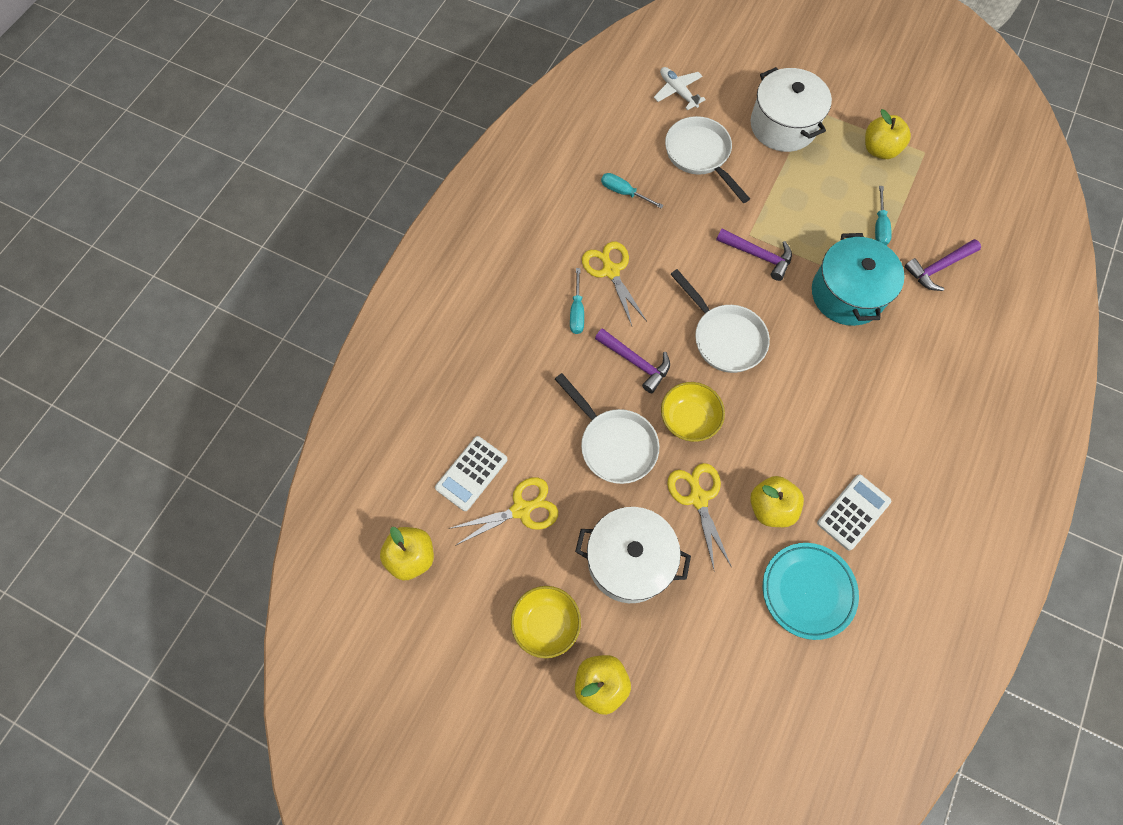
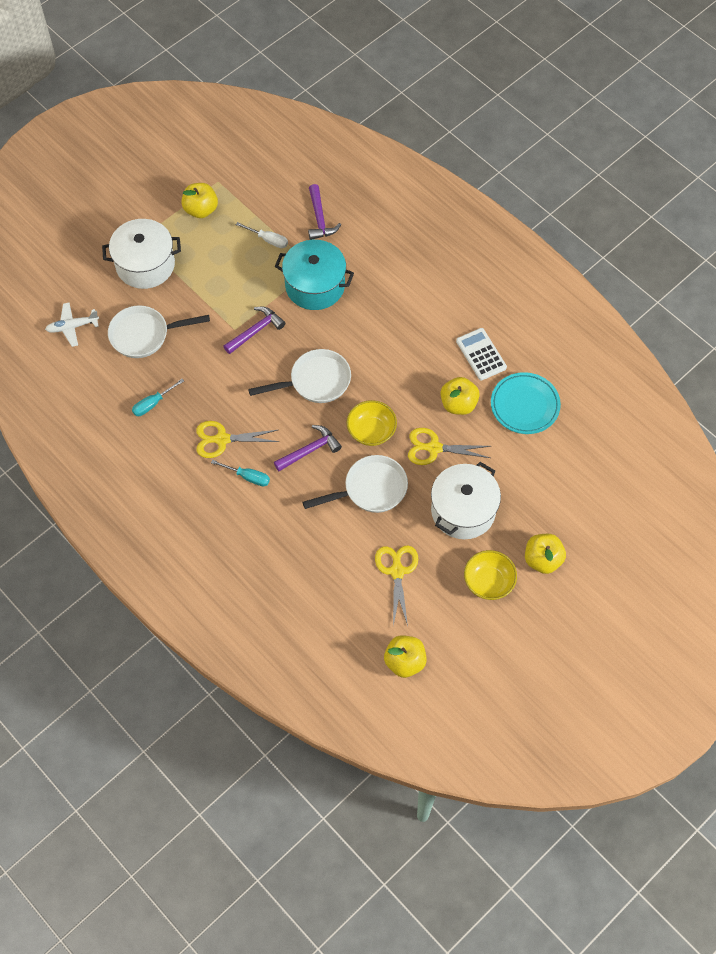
camera: 70 degrees left, 5 degrees down
(471, 473) = (354, 598): white calculator -> none
(879, 226) = (268, 240): turquoise screwdriver -> white screwdriver

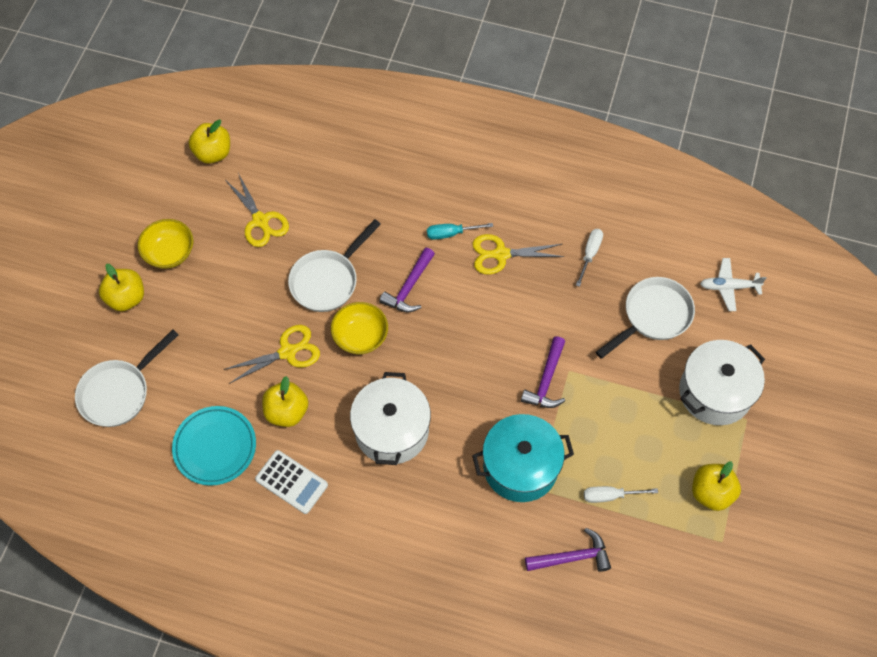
camera: 150 degrees right, 0 degrees up
(72, 327) = (729, 287): white plane -> white plane turned 135 degrees counterclockwise
(153, 404) = (590, 254): turquoise screwdriver -> white screwdriver
(221, 439) = (500, 254): yellow scissors -> yellow scissors turned 150 degrees counterclockwise
(315, 381) = (449, 358): white pan -> white pan (119, 392)
(320, 219) = (572, 557): purple hammer -> purple hammer turned 120 degrees clockwise
(463, 510) = (226, 305): white pot -> white pot (391, 430)

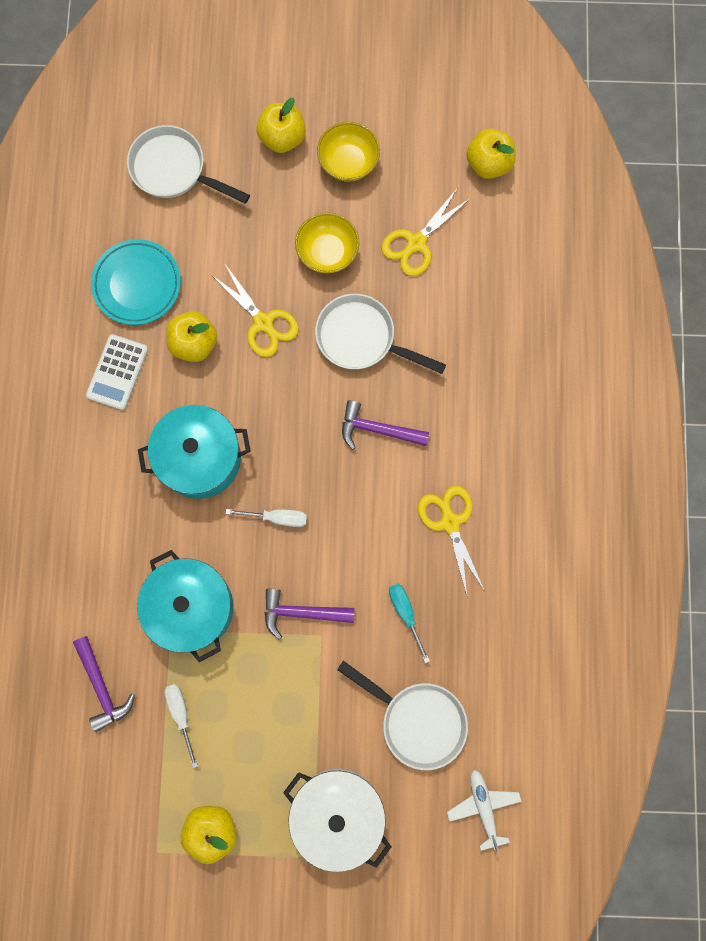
camera: 75 degrees right, 15 degrees up
(360, 337) = (302, 394): yellow bowl -> yellow bowl (327, 252)
(391, 430) = (200, 458): white pot -> turquoise pot
(451, 233) = (461, 458): turquoise screwdriver -> turquoise screwdriver (405, 613)
(590, 254) = (480, 627): white screwdriver -> white screwdriver (277, 518)

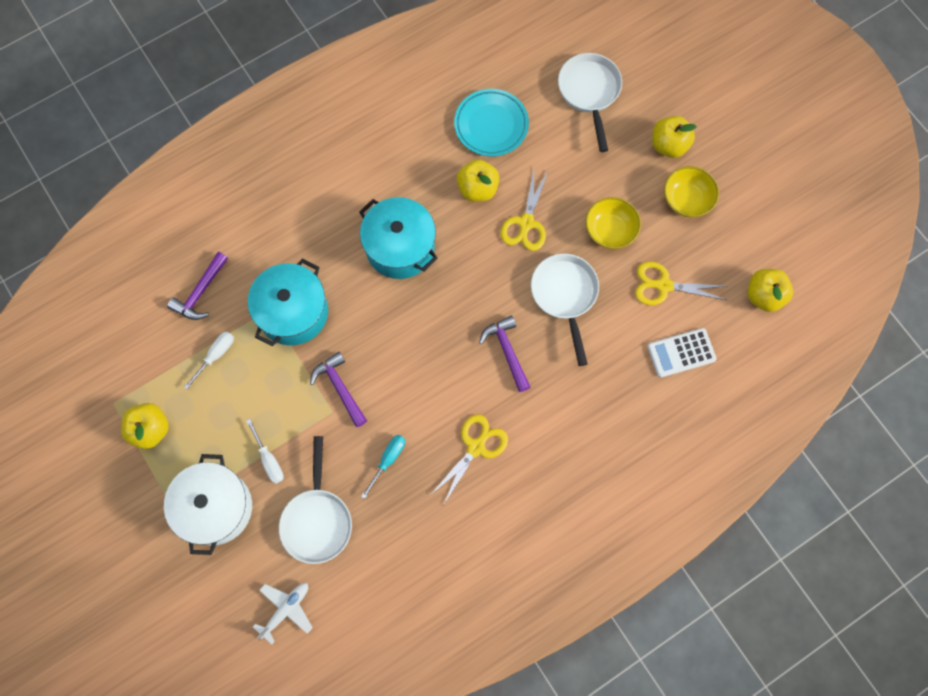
camera: 55 degrees right, 5 degrees down
(117, 372) = (421, 155): white calculator -> white calculator (681, 353)
(277, 518) = (395, 326): white screwdriver -> white screwdriver (269, 459)

